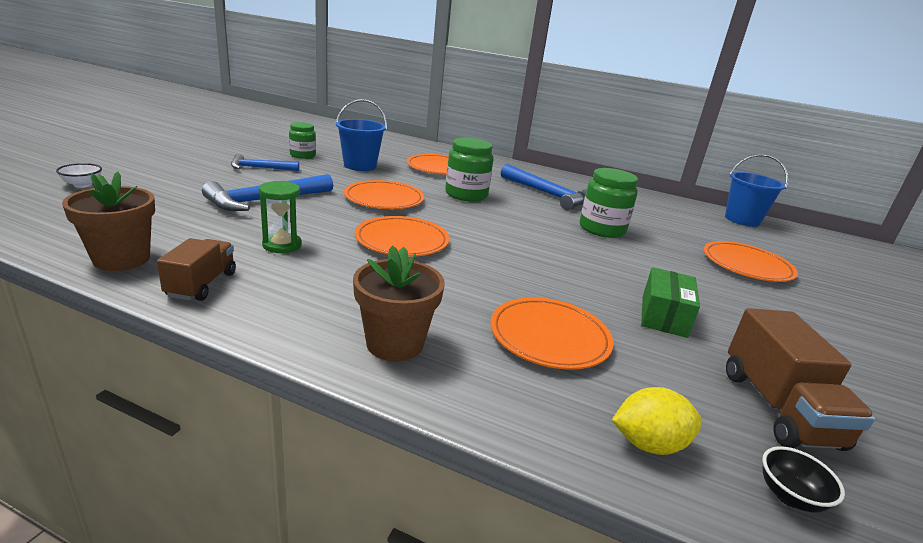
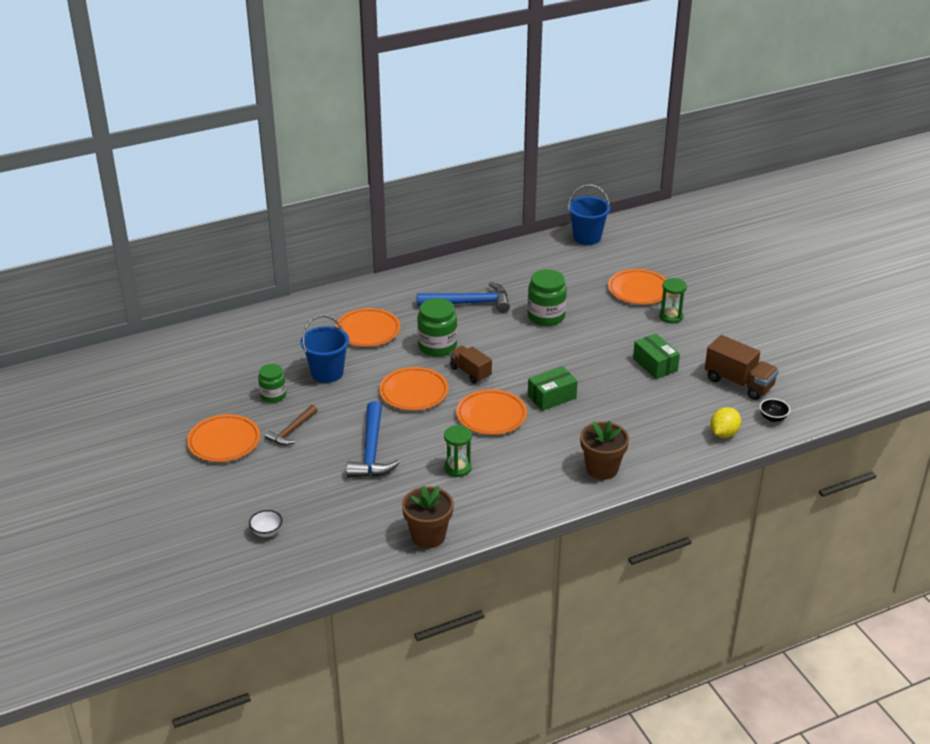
camera: 45 degrees left, 10 degrees up
(202, 284) = (487, 513): brown truck -> brown truck (470, 372)
(260, 168) = (292, 431): blue hammer -> brown hammer
(486, 265) = (551, 397): none -> green box
(549, 337) = (638, 416): orange plate -> orange plate (224, 441)
(759, 299) = (671, 316): none -> green hourglass

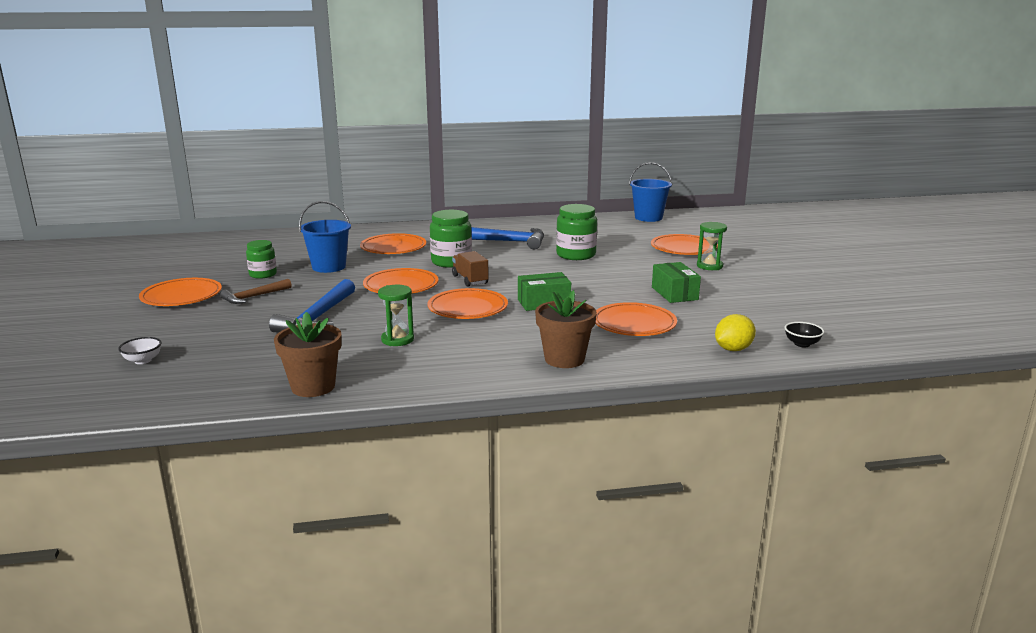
camera: 15 degrees right, 15 degrees down
(637, 414) = (634, 324): none -> orange plate
(739, 383) = (768, 315): brown truck -> none

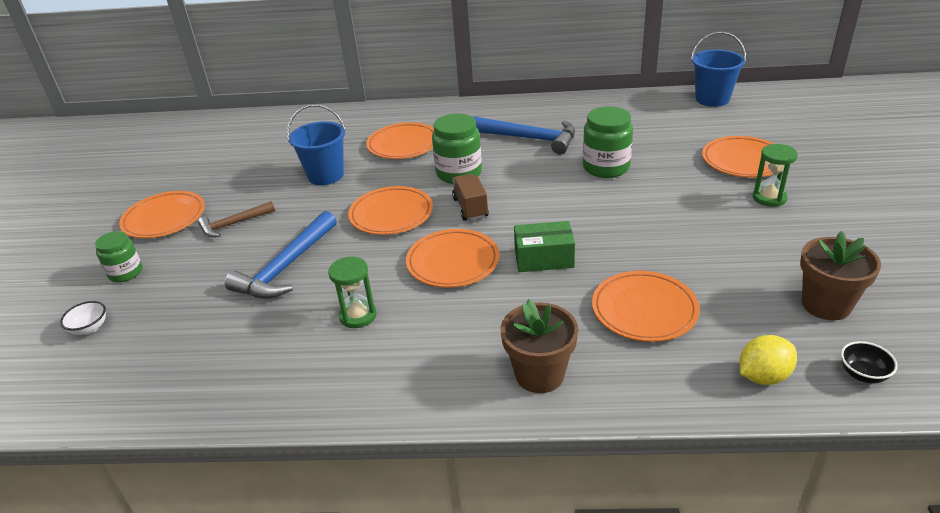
camera: 15 degrees right, 15 degrees up
(263, 274) = (255, 185): green jar -> green jar (126, 273)
(313, 387) = (241, 397): brown flower pot -> brown flower pot (826, 305)
(674, 293) = (711, 251): green box -> none

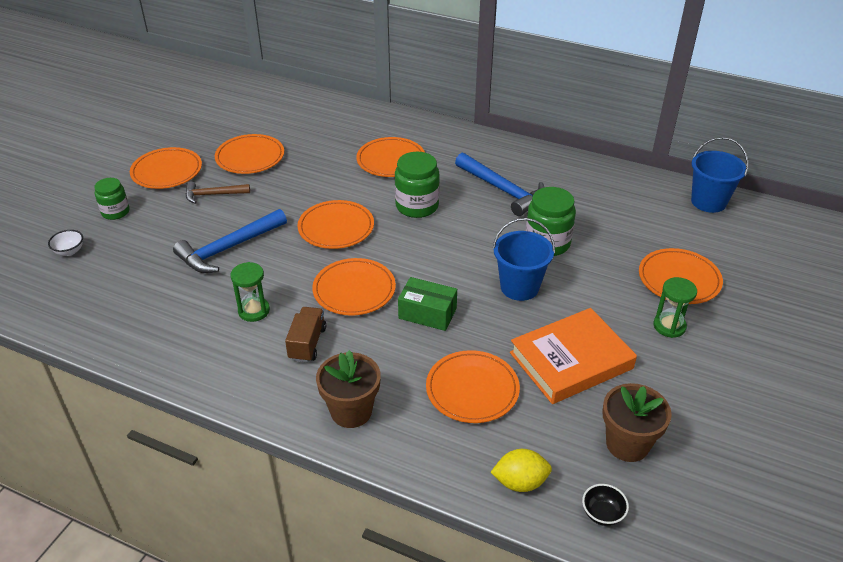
camera: 20 degrees right, 5 degrees up
(252, 181) = (250, 157): none -> orange plate
(325, 175) = (309, 171): blue bucket -> blue bucket (519, 287)
(470, 208) = (403, 244): brown truck -> brown truck (307, 343)
(712, 253) = (571, 361): none -> orange book

